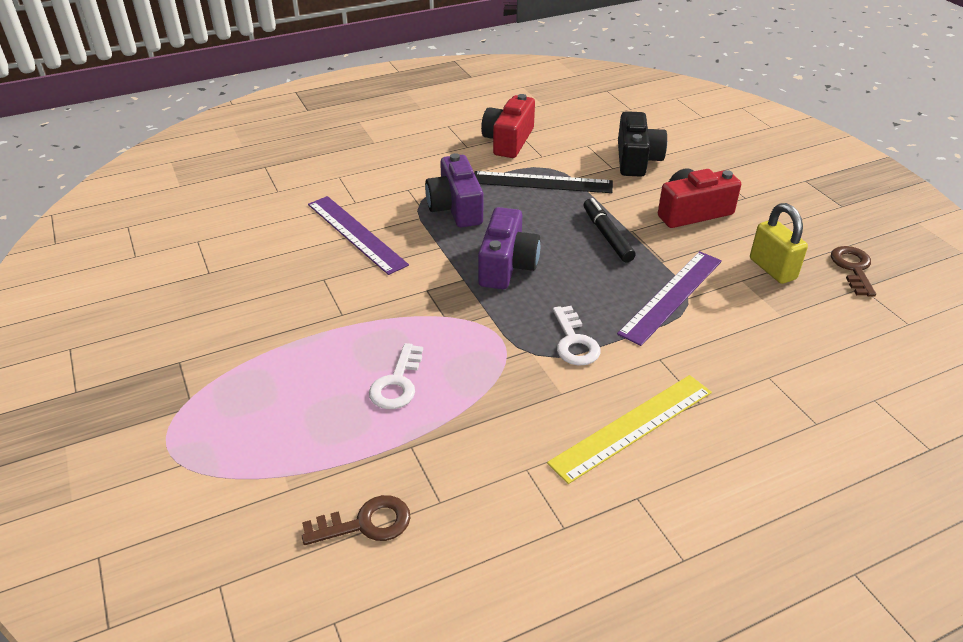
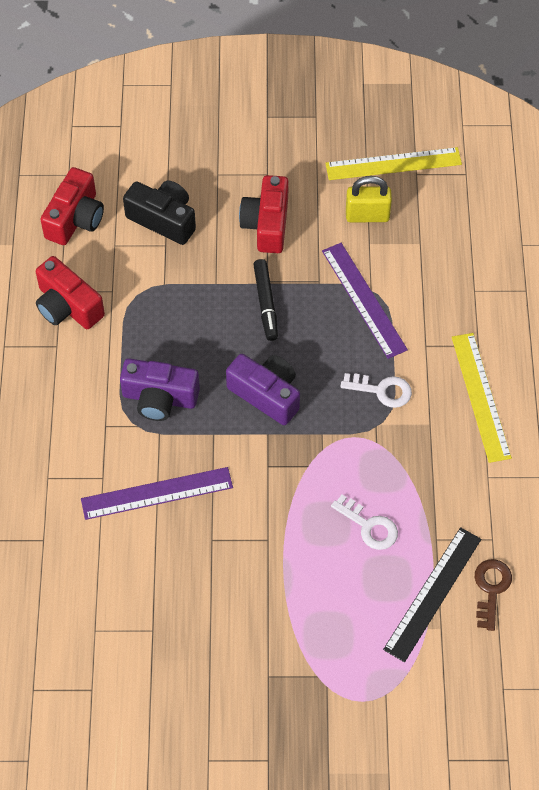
camera: 65 degrees left, 20 degrees up
(542, 182) = (157, 312): black ruler -> black ruler (433, 593)
(593, 122) = (75, 218): none -> red camera
(607, 236) = (266, 303): black marker -> black marker turned 105 degrees counterclockwise
(853, 268) = (393, 164): brown key -> yellow ruler

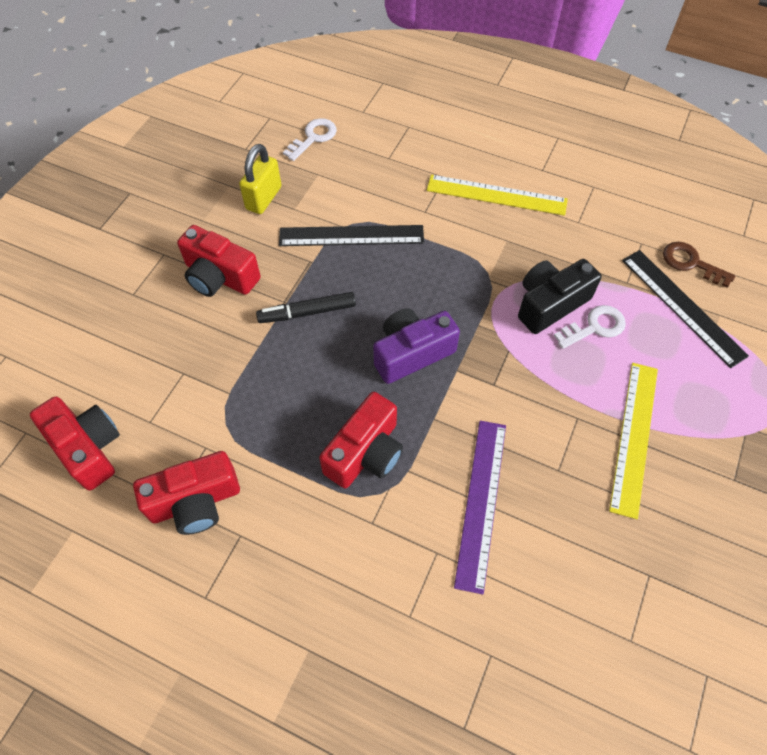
camera: 65 degrees left, 0 degrees up
(160, 398) = (365, 453): purple camera -> red camera
(163, 219) = (151, 362): black camera -> black camera (550, 304)
(266, 303) = (308, 312): black marker -> black marker turned 150 degrees clockwise
(364, 300) = (351, 236): purple ruler -> black ruler
(382, 390) = (455, 260): white key -> white key (313, 138)
(393, 164) = (223, 159): yellow ruler -> yellow ruler (634, 437)

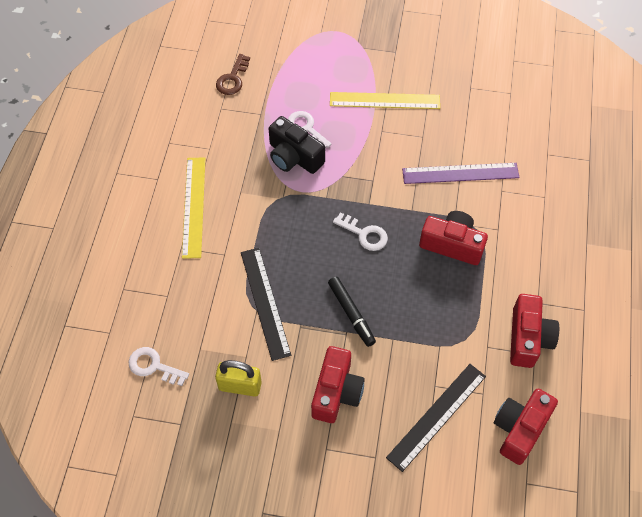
camera: 105 degrees left, 0 degrees up
(195, 502) = (528, 338): red camera -> red camera turned 45 degrees clockwise
(412, 353) = (364, 234): purple camera -> white key
(682, 306) = (273, 82): black ruler -> black ruler (436, 416)

